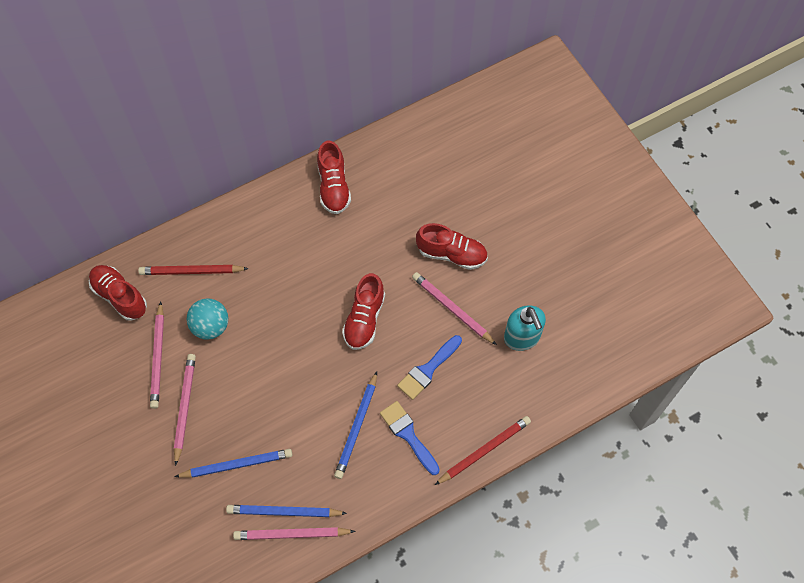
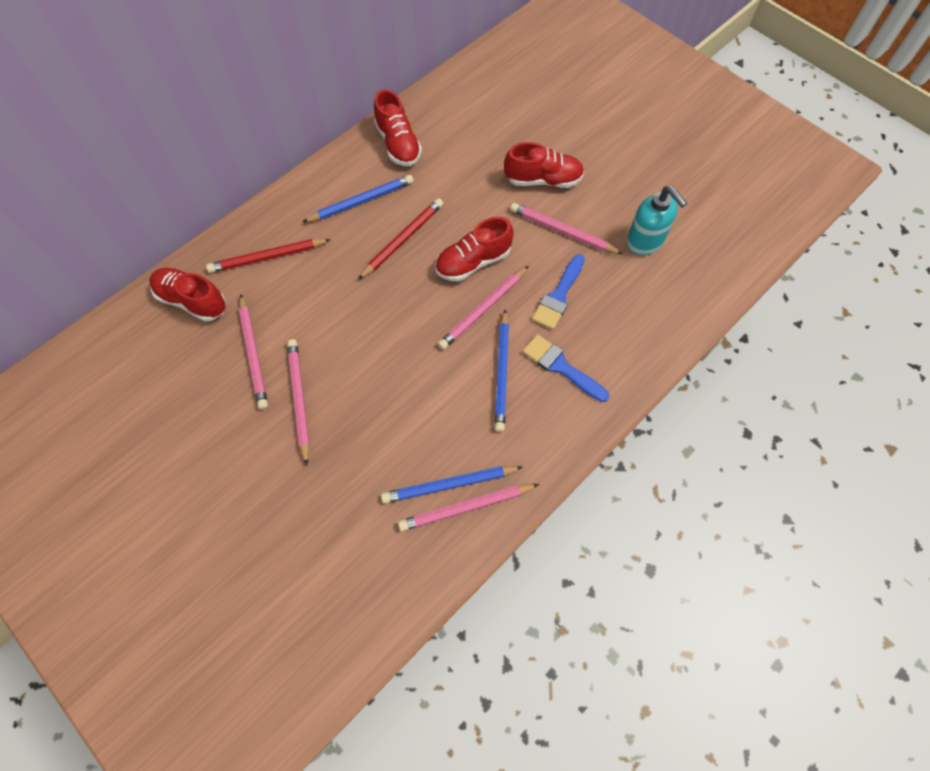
camera: 15 degrees left, 0 degrees up
(210, 326) = (305, 307): turquoise ball -> none
(237, 464) = (378, 446): blue pencil -> blue pencil (361, 201)
(359, 366) = (483, 310): none -> pink pencil
(364, 319) = (473, 262): red shoe -> red shoe turned 60 degrees clockwise
(484, 450) = (649, 362): red pencil -> red pencil (403, 239)

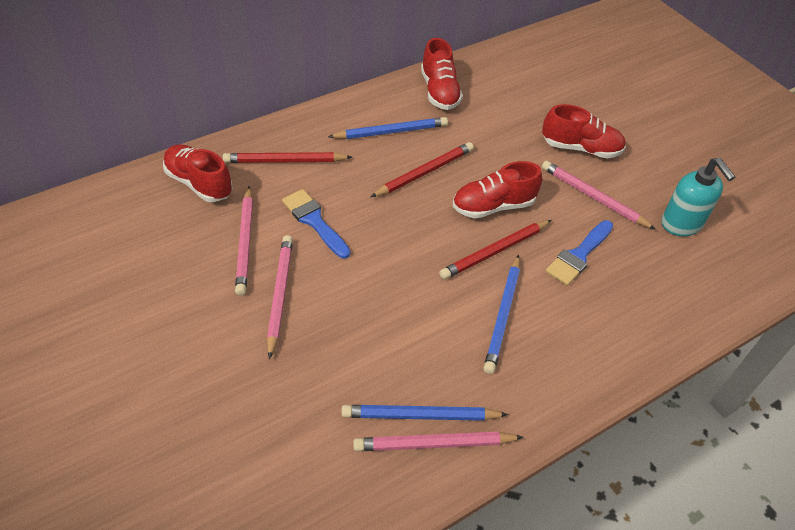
camera: 10 degrees right, 15 degrees down
(483, 310) = (495, 251): pink pencil -> red pencil
(561, 367) = (569, 324): blue brush -> blue brush (314, 221)

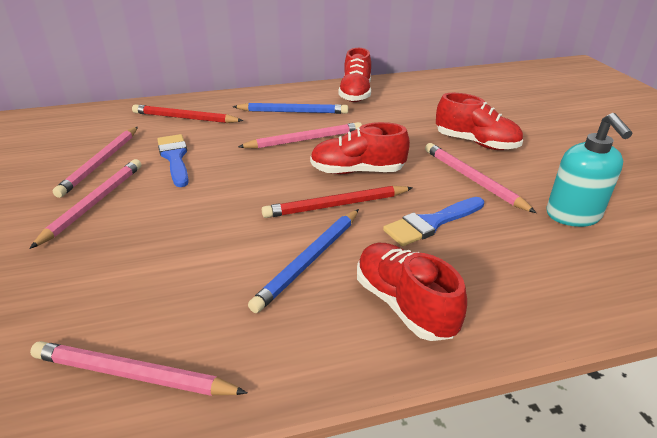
camera: 20 degrees right, 15 degrees down
(199, 183) = (102, 122): red shoe -> red shoe (404, 304)
(420, 415) = (141, 339): blue pencil -> none
(424, 172) = (304, 140): red pencil -> pink pencil

